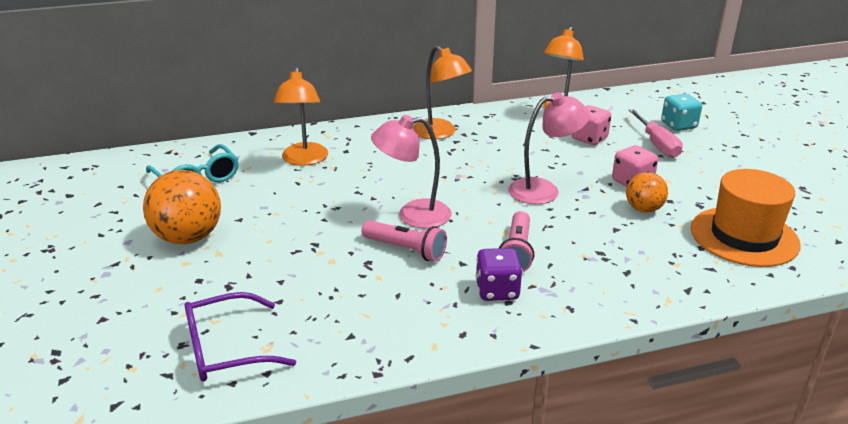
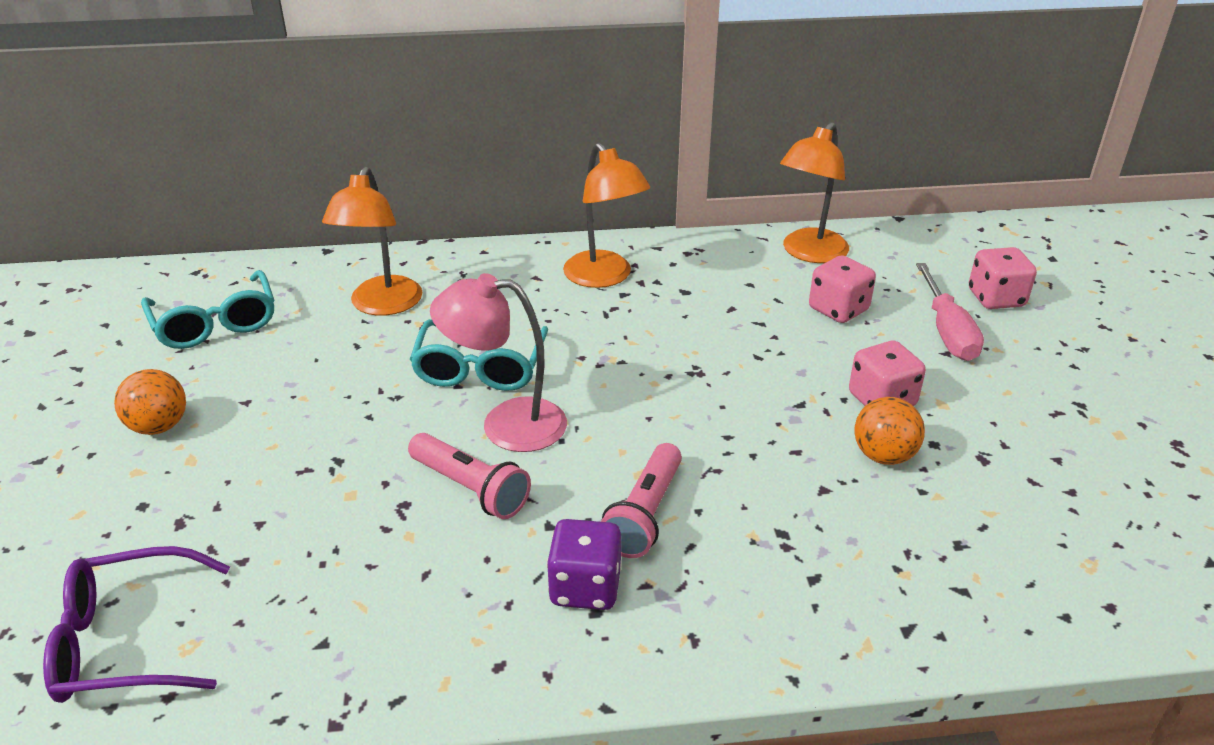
camera: 10 degrees right, 5 degrees up
(188, 238) = (159, 427): orange ball -> orange ball, size x0.58
(383, 187) = (480, 368): none -> turquoise glasses
(544, 190) = (730, 400): pink lamp -> none
(678, 125) = (996, 299): turquoise dice -> pink dice
(744, 236) = (1041, 531): orange hat -> none

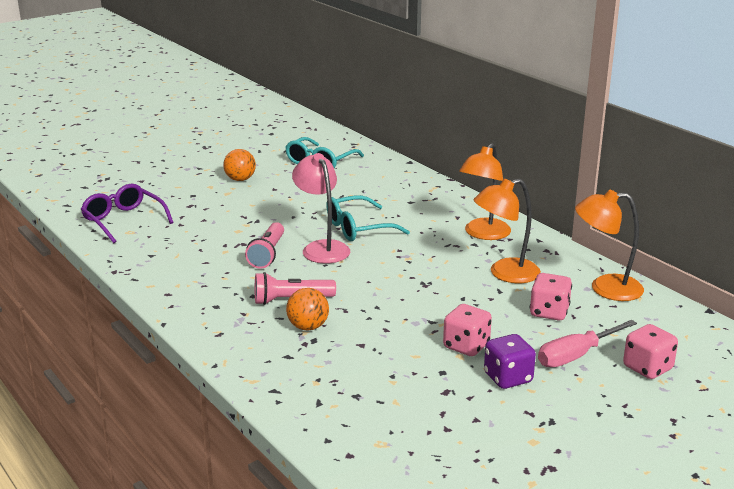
camera: 60 degrees right, 10 degrees down
(382, 305) = (380, 190): orange lamp -> orange lamp (505, 274)
(585, 587) = (229, 299): purple dice -> purple dice (508, 378)
(883, 456) = (411, 357): orange ball -> orange ball (308, 327)

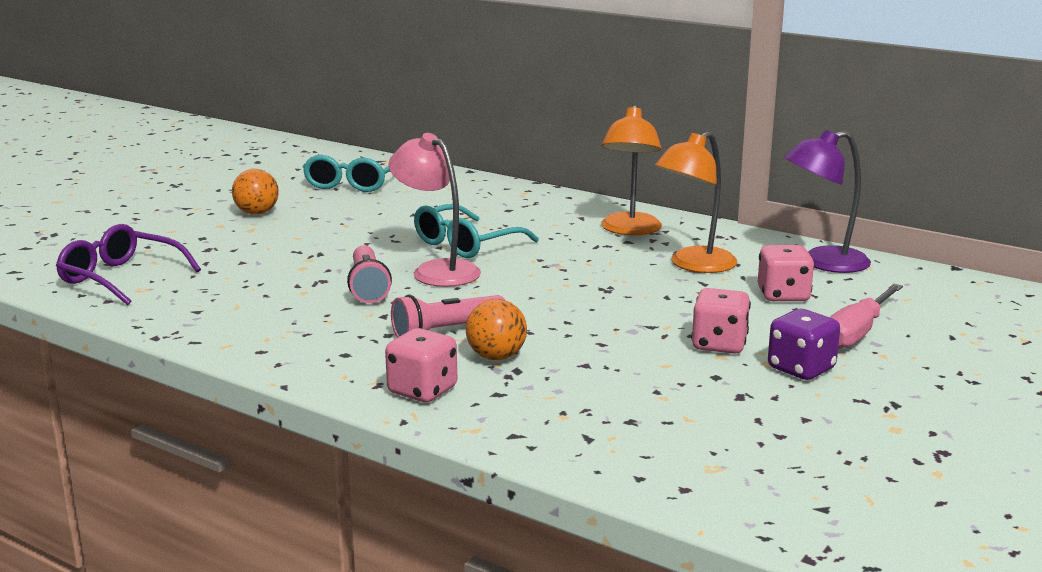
camera: 20 degrees left, 5 degrees down
(605, 288) = (823, 263): orange lamp -> purple lamp
(647, 368) = (947, 332): pink dice -> pink dice (422, 390)

